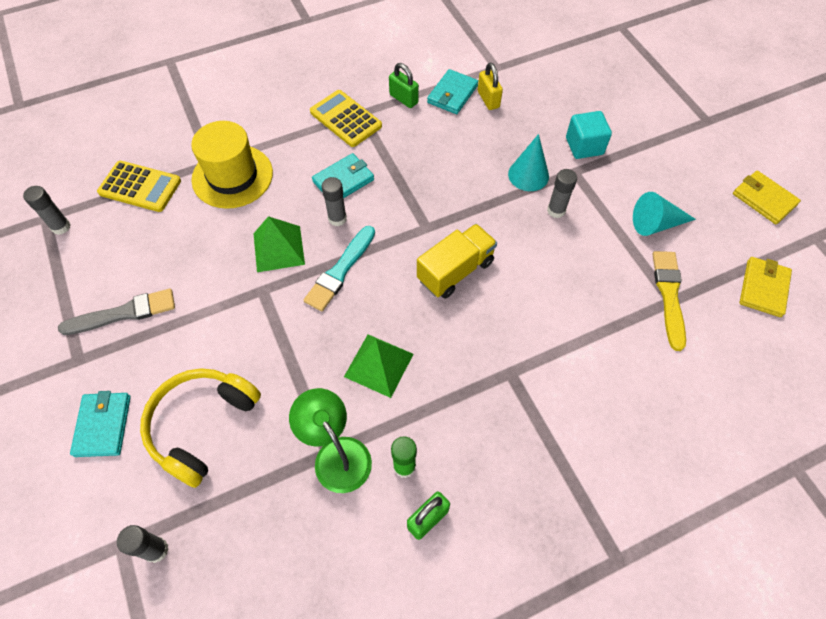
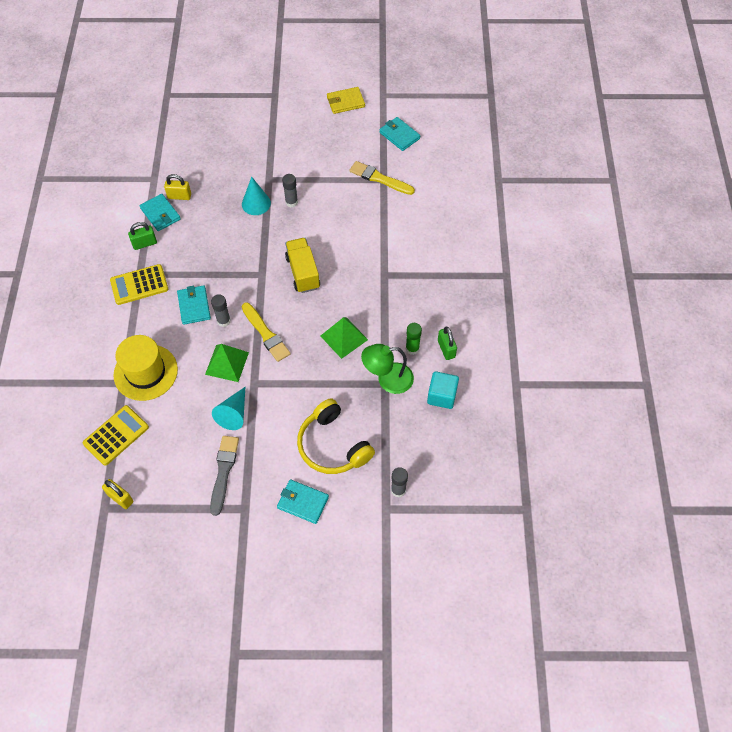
camera: 65 degrees left, 0 degrees up
(61, 227) = (120, 498): grey glue stick -> yellow padlock
(340, 271) = (266, 334): turquoise brush -> yellow brush
(584, 146) = (253, 164): turquoise cube -> turquoise cube (442, 396)
(656, 224) = (331, 159): turquoise cone -> turquoise cone (234, 413)
(763, 288) = (399, 135): yellow wallet -> turquoise wallet

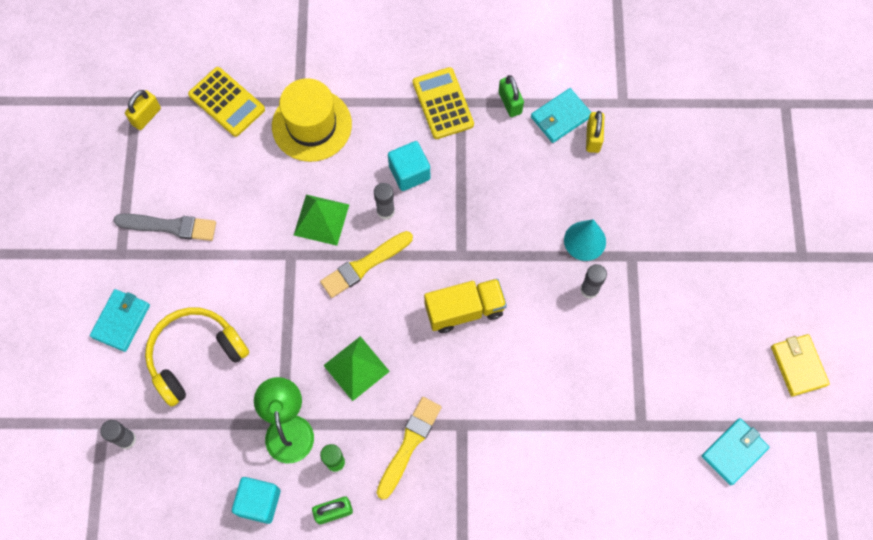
camera: 90 degrees right, 10 degrees up
(194, 306) = (409, 173): turquoise wallet -> turquoise cube
(234, 413) = (248, 233): turquoise cone -> none
(379, 178) = (642, 419): yellow brush -> yellow brush (409, 444)

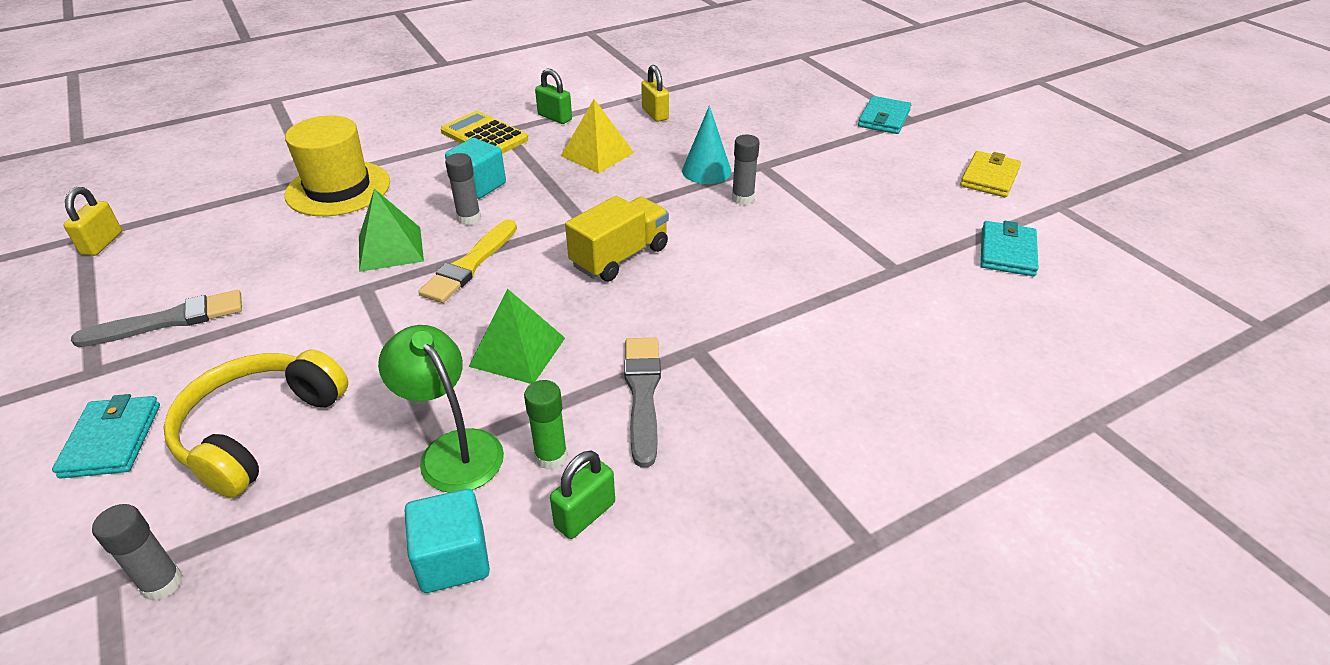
camera: 30 degrees left, 30 degrees down
(226, 102) = (217, 203): yellow calculator -> none
(409, 444) = (642, 394): yellow brush -> grey brush
(515, 174) = (597, 154): none -> yellow pyramid
(560, 117) = (612, 112): turquoise wallet -> turquoise wallet (884, 119)
(798, 366) = (989, 177): yellow wallet -> yellow wallet turned 75 degrees clockwise

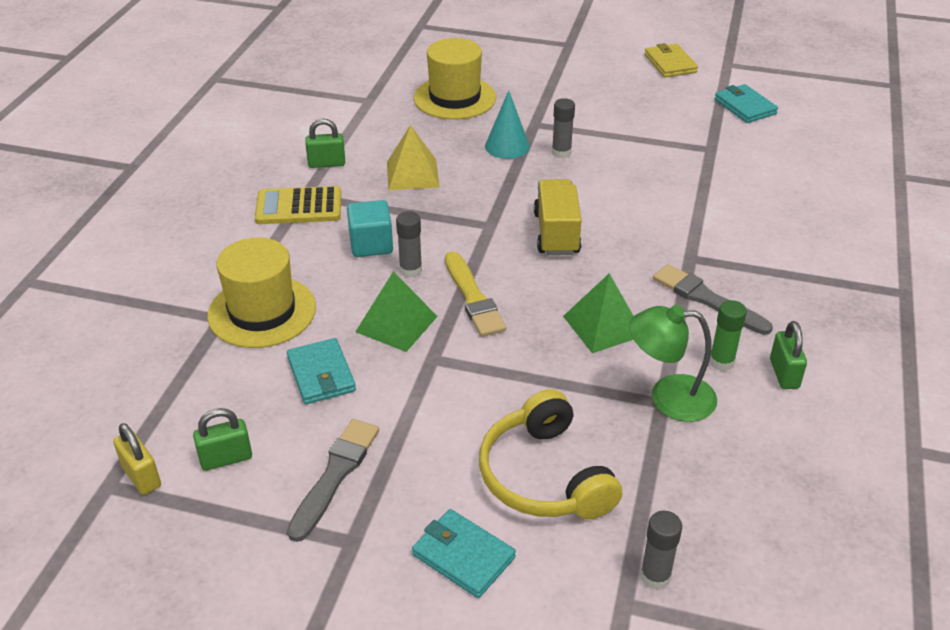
camera: 45 degrees left, 0 degrees up
(150, 264) = (226, 458): none -> green padlock
(453, 559) = (766, 441): turquoise cube -> none
(655, 114) = (397, 122): yellow padlock -> none
(731, 116) = (454, 98): none -> yellow hat
(884, 119) = (552, 51): turquoise wallet -> turquoise wallet (321, 374)

